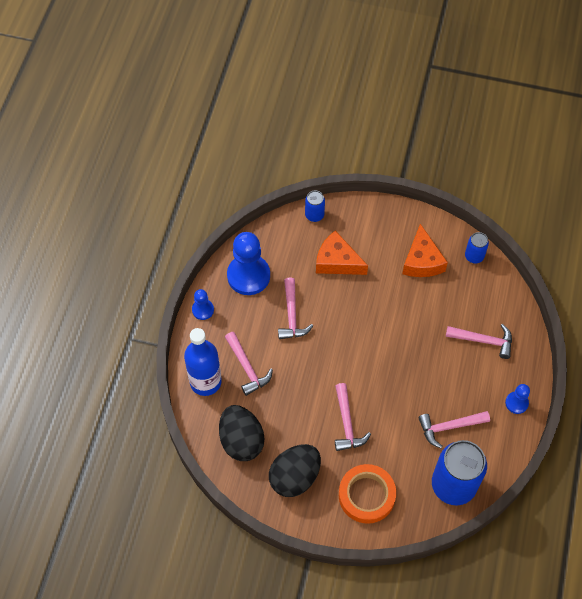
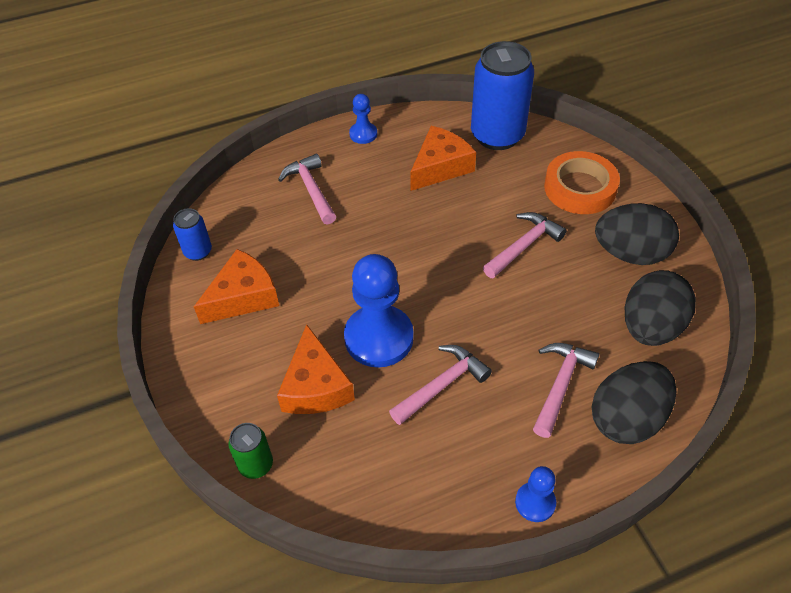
camera: 125 degrees left, 10 degrees down
(205, 382) = (626, 418): blue bottle -> black egg
(248, 276) = (428, 481): blue pawn -> blue pawn (379, 338)
(314, 215) = (256, 464): blue can -> green can
(449, 427) = (440, 167): pink hammer -> orange cheese

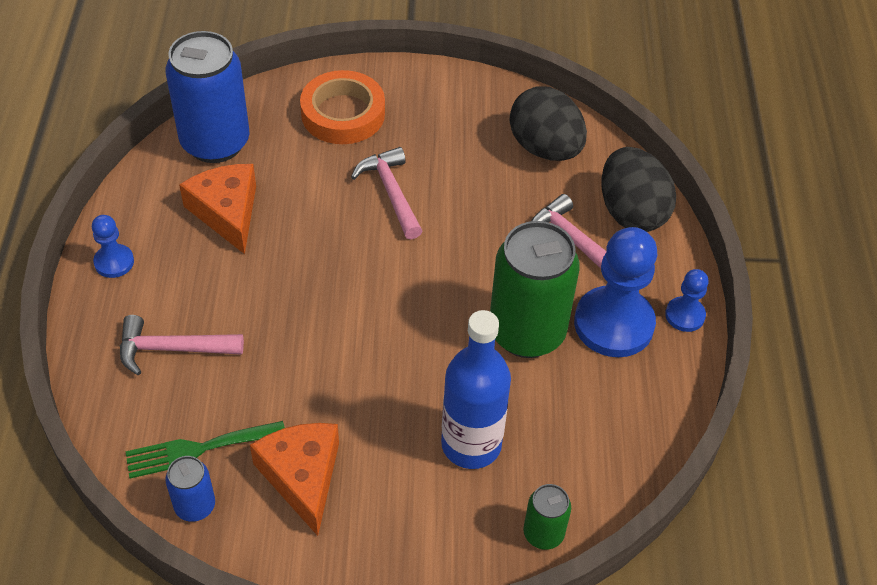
camera: 70 degrees left, 0 degrees up
(241, 235) = (198, 449): none -> green fork
(315, 386) = (471, 444): orange cheese -> blue bottle
(379, 338) = (439, 364): blue pawn -> blue pawn (613, 324)
(442, 385) = (527, 332): pink hammer -> green can
(630, 253) = (452, 119): black egg -> none

